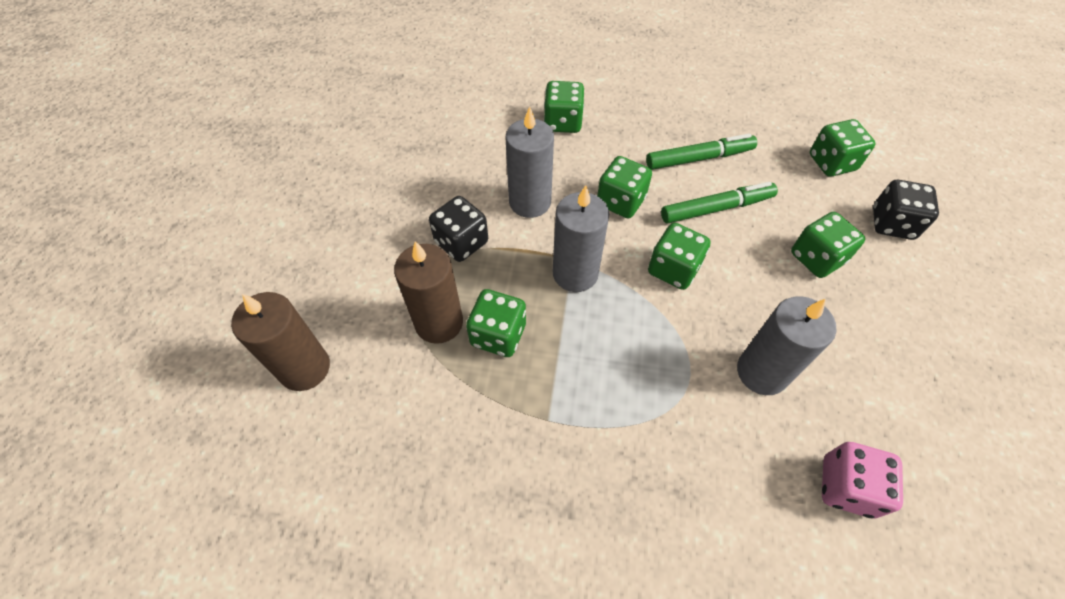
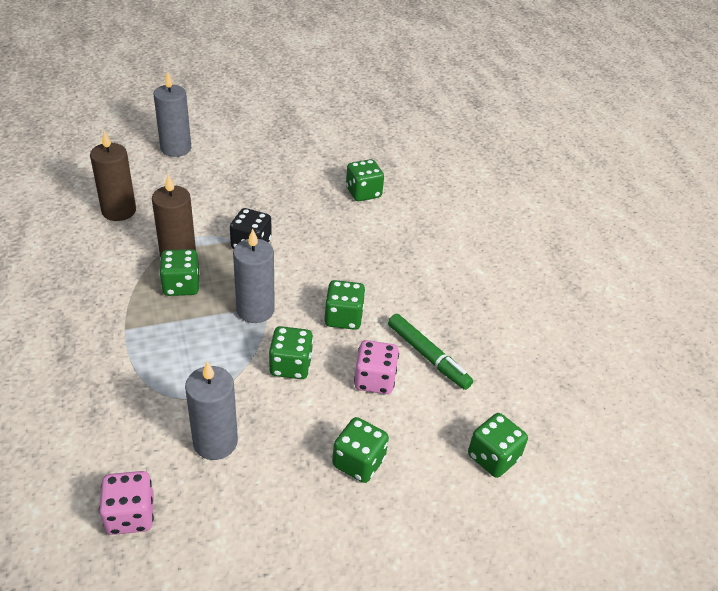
camera: 60 degrees right, 15 degrees down
(530, 202) = (310, 267): grey candle -> grey candle (176, 148)
(563, 122) = (408, 262): green dice -> green dice (363, 193)
(716, 208) = (374, 380): green marker -> pink dice
(892, 224) = (440, 519): black dice -> none

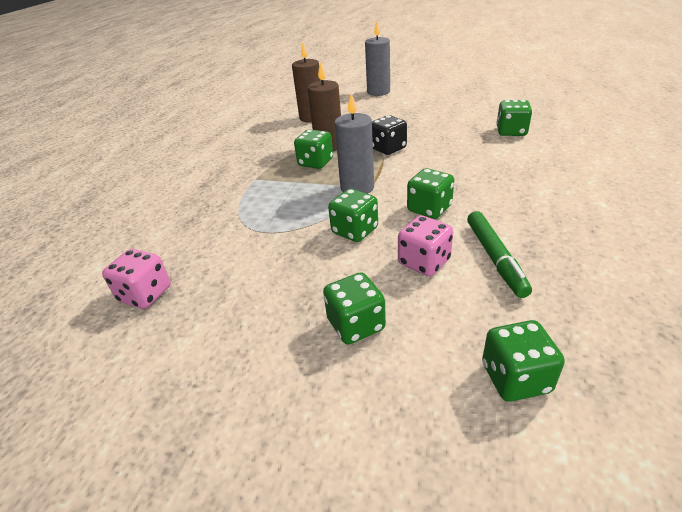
camera: 40 degrees right, 5 degrees down
(215, 442) = (249, 266): grey candle -> none

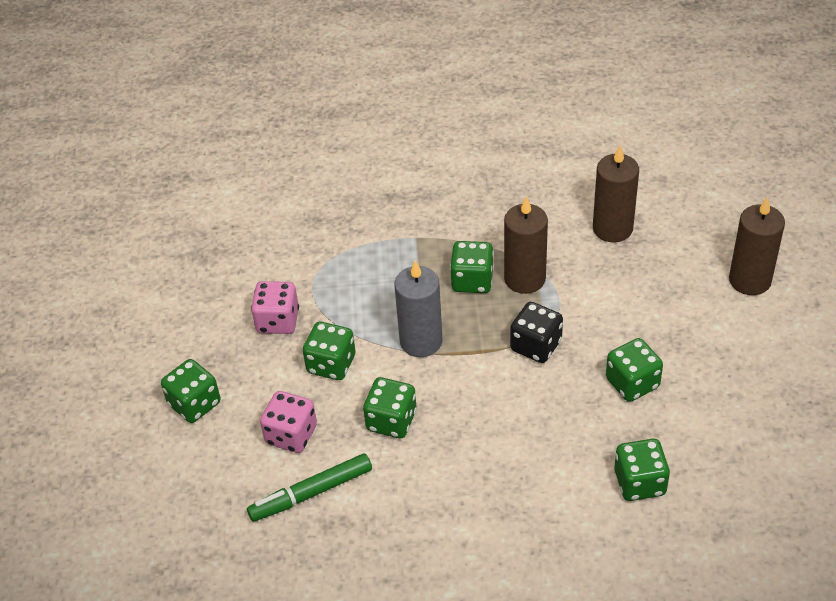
camera: 70 degrees right, 10 degrees up
(145, 294) = (200, 245): pink dice -> pink dice (278, 321)
(378, 92) = (750, 280): grey candle -> brown candle
(515, 378) = (158, 521): green dice -> green dice (632, 383)

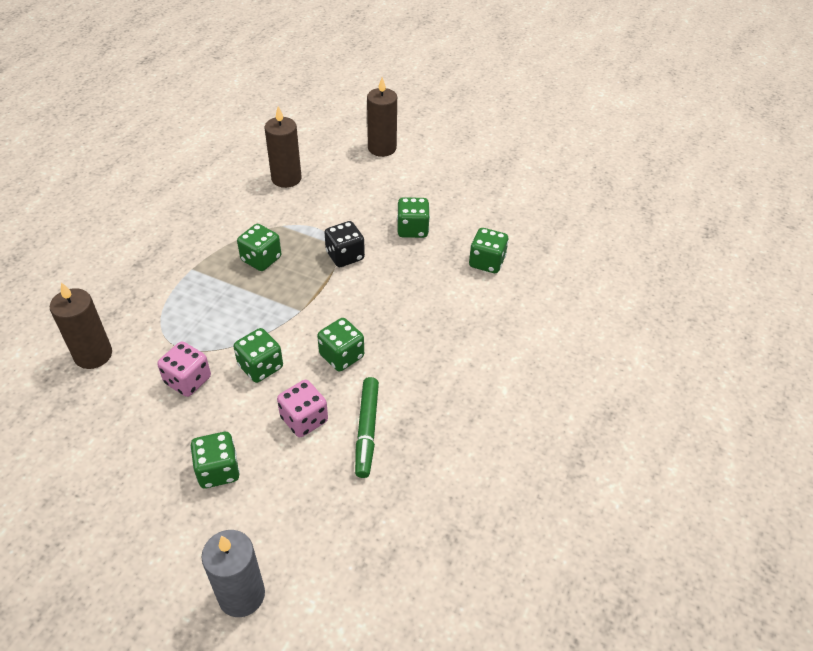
camera: 65 degrees left, 0 degrees up
(421, 341) = (287, 309): grey candle -> grey candle (241, 595)
(524, 279) = (285, 234): brown candle -> brown candle (93, 355)

